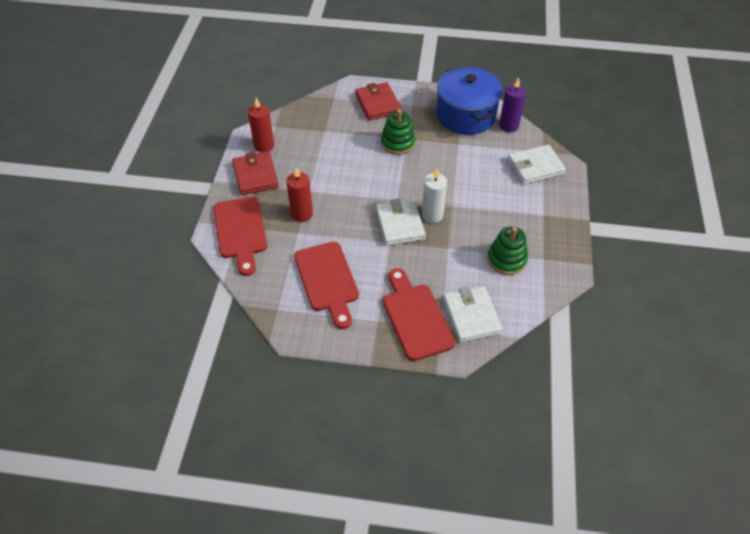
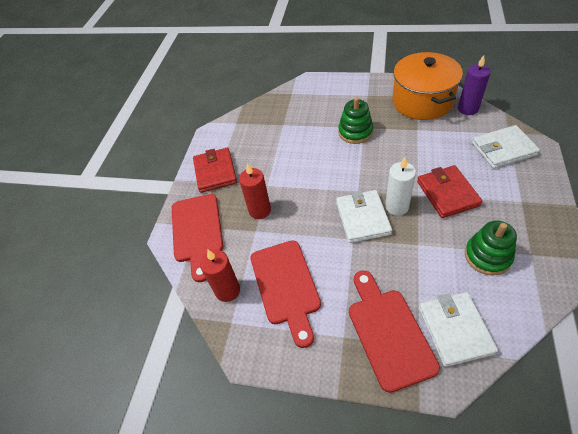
camera: 10 degrees right, 0 degrees up
(264, 146) = (225, 142): red candle -> red candle (227, 290)
(377, 104) = (333, 96): red wallet -> red wallet (447, 193)
(466, 115) = (422, 101): blue pot -> orange pot

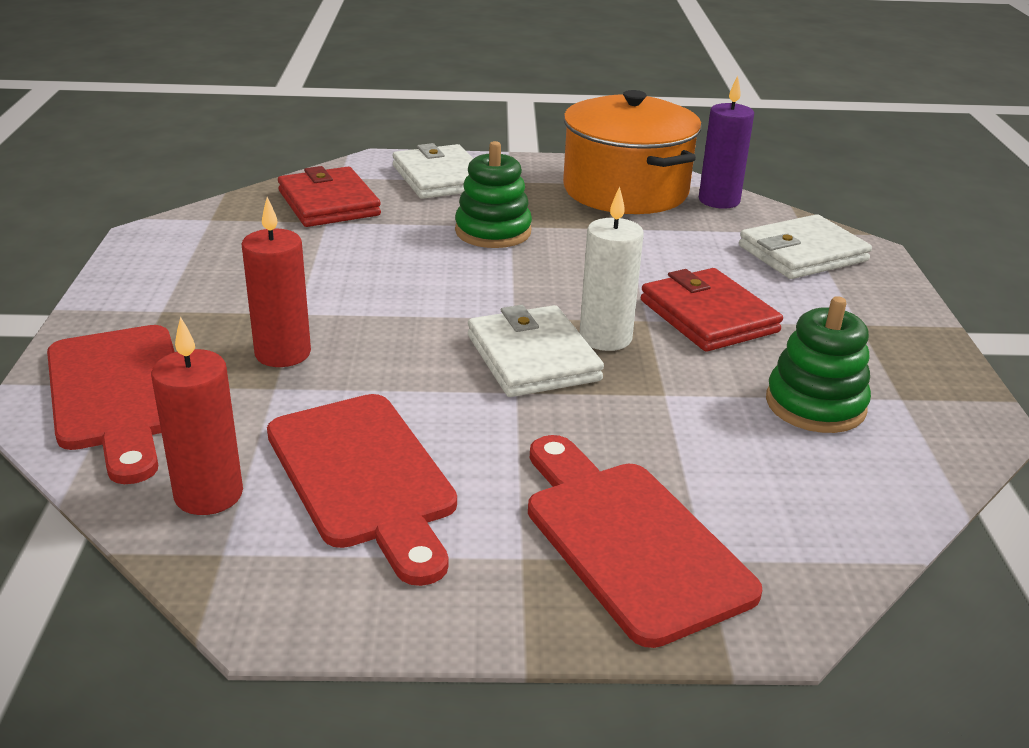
camera: 20 degrees left, 20 degrees down
(215, 172) = (163, 294): red wallet -> red wallet (328, 203)
(455, 330) = (778, 524): white wallet -> white wallet (440, 178)

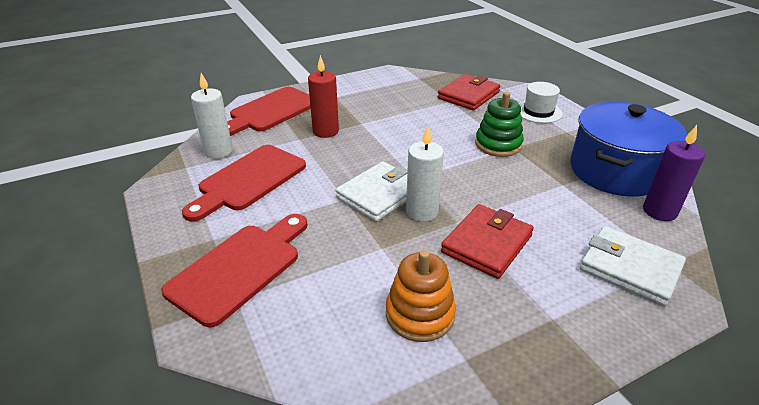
camera: 65 degrees right, 5 degrees up
(209, 494) = (218, 151): red candle -> white candle
(440, 178) = (538, 112): white wallet -> white hat
(625, 190) = (615, 171): orange pot -> blue pot
(815, 405) = (420, 314): green stacking toy -> orange stacking toy

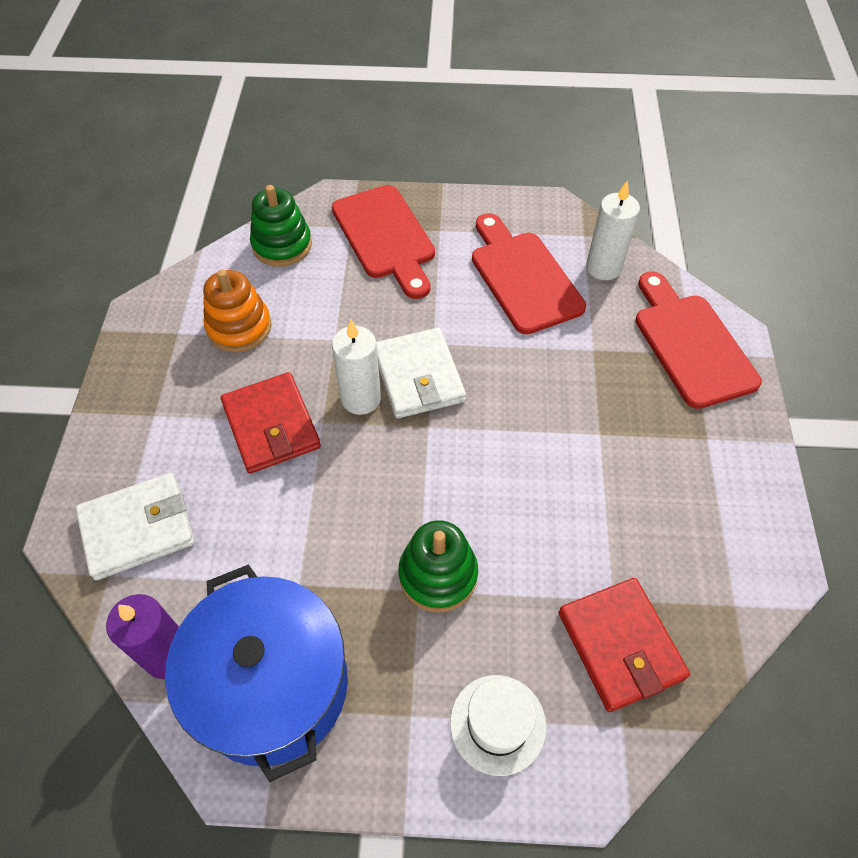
camera: 120 degrees right, 20 degrees up
(293, 341) = (282, 245): none -> green stacking toy
(325, 131) = (597, 383): red candle -> none

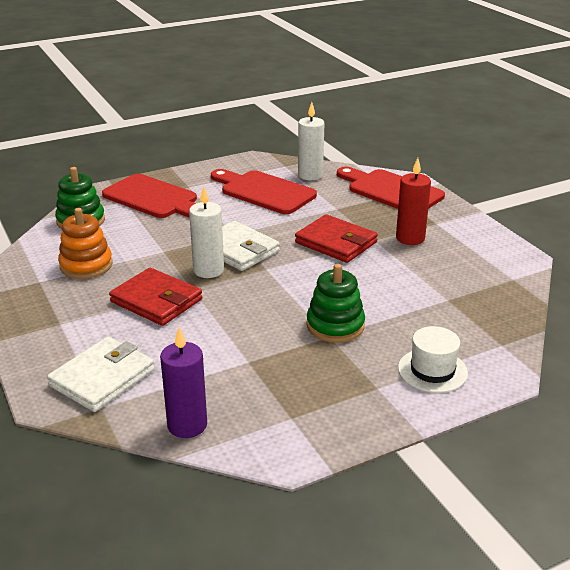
camera: 30 degrees left, 25 degrees down
(271, 685) = (275, 410): blue pot -> none
(620, 645) = (469, 315): red wallet -> red wallet (336, 242)
(649, 453) = (410, 238): none -> red candle

